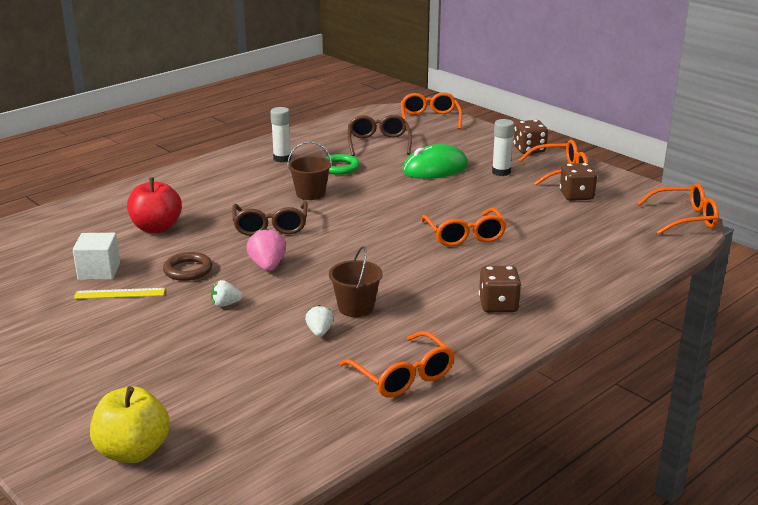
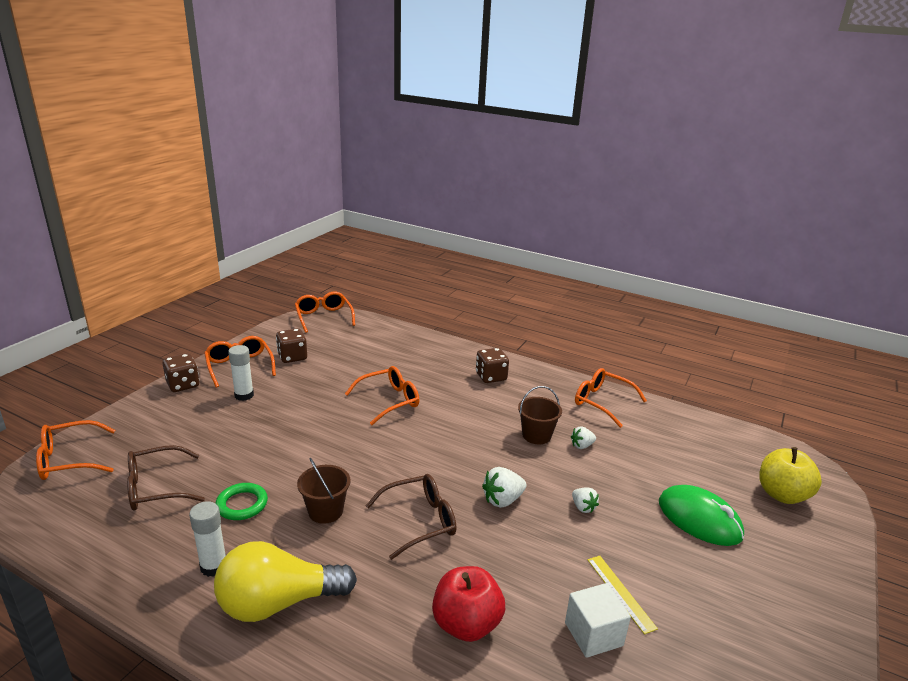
camera: 110 degrees left, 0 degrees up
(188, 270) = (543, 555): brown ring -> none
(233, 174) = (278, 603): none -> yellow light bulb
(267, 266) = (503, 500): pink strawberry -> white strawberry
(403, 376) = (602, 402): orange glasses -> orange glasses turned 90 degrees counterclockwise
(435, 168) = (238, 434): green mouse -> green mouse (699, 519)

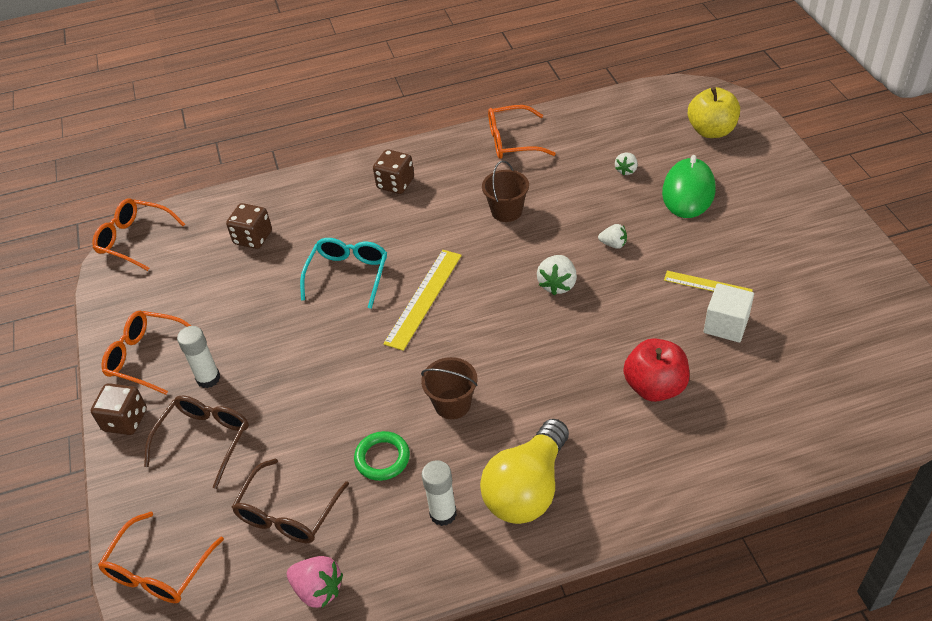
camera: 40 degrees left, 20 degrees up
(94, 540) = (318, 590): none -> pink strawberry
(292, 357) = (183, 305): brown dice -> brown dice (253, 238)
(389, 401) = (348, 275): orange glasses -> turquoise glasses
(408, 443) = (424, 298): none -> yellow ruler
(420, 521) = (527, 349): brown glasses -> brown glasses (205, 439)
(582, 446) = (549, 194): white strawberry -> white strawberry (626, 170)
(699, 519) = (688, 192): green mouse -> green mouse turned 75 degrees counterclockwise

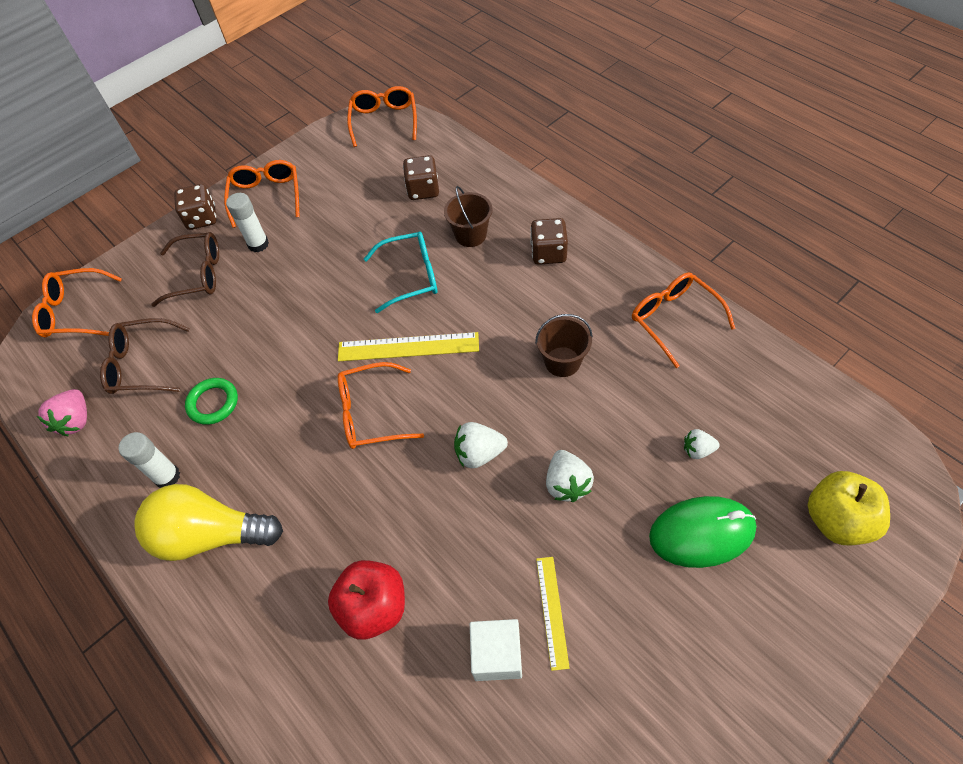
camera: 65 degrees right, 10 degrees up
(452, 404) = (289, 429): brown bucket -> brown bucket (470, 235)
(475, 342) = (371, 413): none -> orange glasses
(613, 244) = (567, 484): white strawberry -> white strawberry, size x1.56

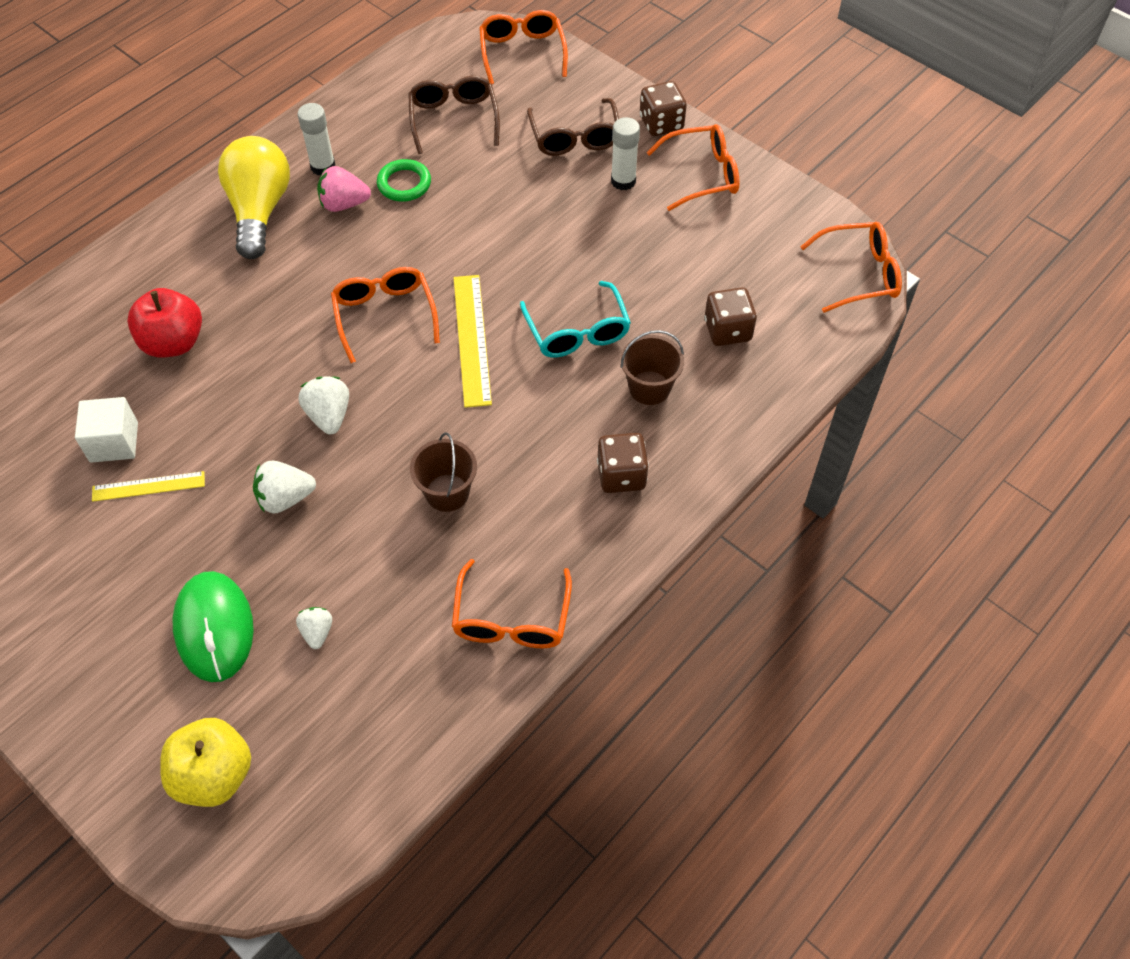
camera: 80 degrees right, 0 degrees up
(76, 420) = (389, 87): pink strawberry -> pink strawberry (344, 204)
(674, 319) = (511, 619): orange glasses -> orange glasses turned 135 degrees clockwise

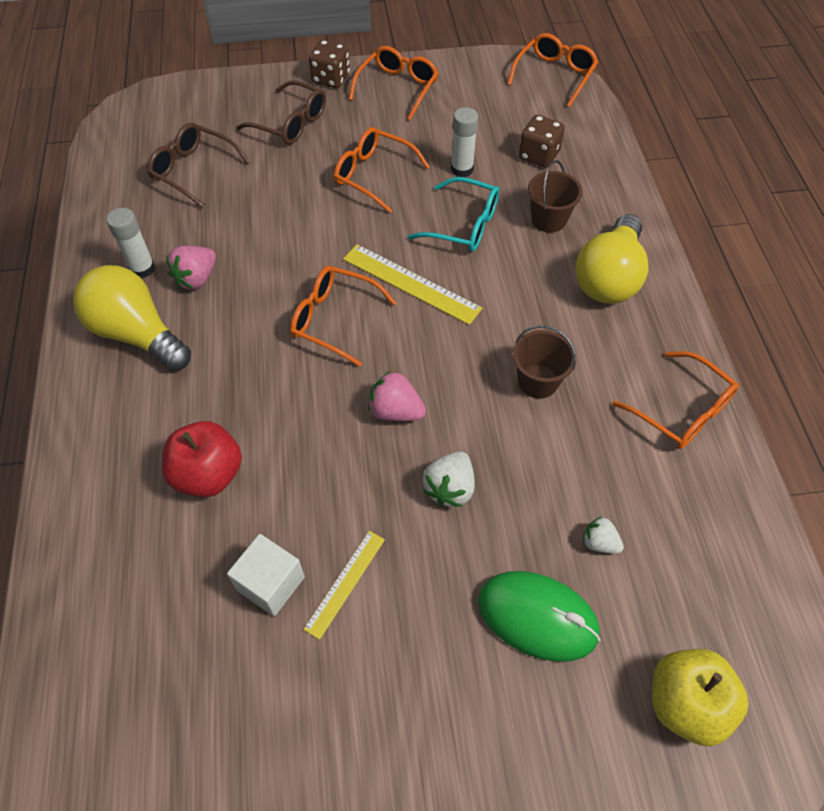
camera: 50 degrees left, 0 degrees up
(329, 416) = (395, 411): white strawberry -> pink strawberry
(404, 184) = (220, 233): green ring -> none
(522, 52) = (179, 100): orange glasses -> orange glasses (373, 175)
(621, 475) = (609, 277): brown dice -> yellow light bulb
(623, 181) = (358, 125): white glue stick -> white glue stick (462, 169)

